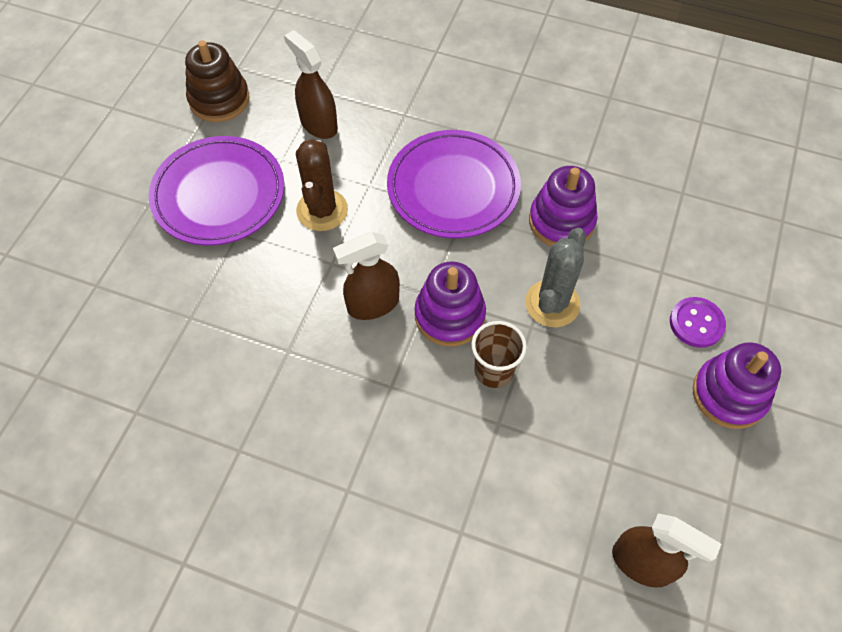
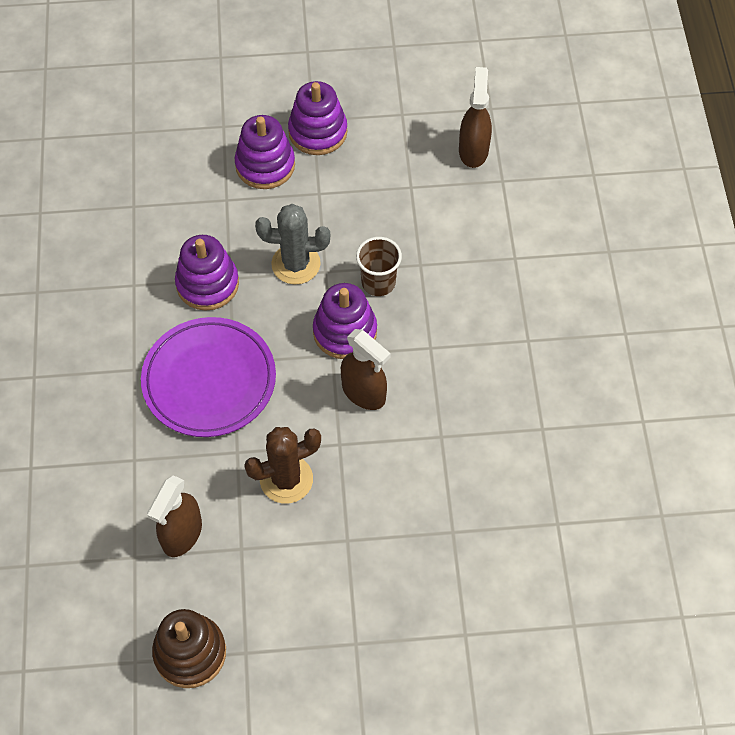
camera: 115 degrees left, 0 degrees up
(219, 195) = (312, 582): purple plate -> none
(696, 323) = (265, 165): purple button -> purple stacking toy

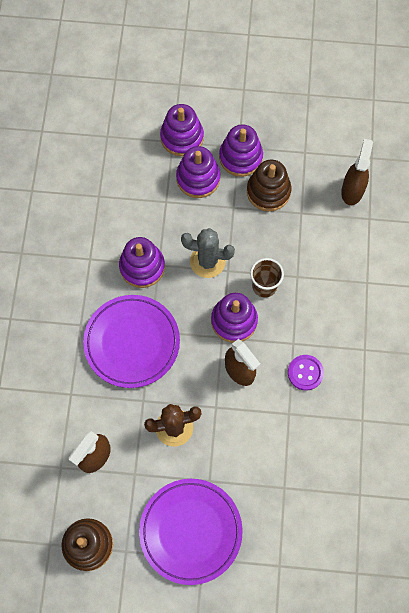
camera: 10 degrees right, 10 degrees up
(235, 119) = (182, 137): none -> purple stacking toy
(333, 610) = (190, 531): none -> purple plate
(362, 167) = (268, 191): none -> brown stacking toy
(453, 381) = (305, 373): none -> purple button

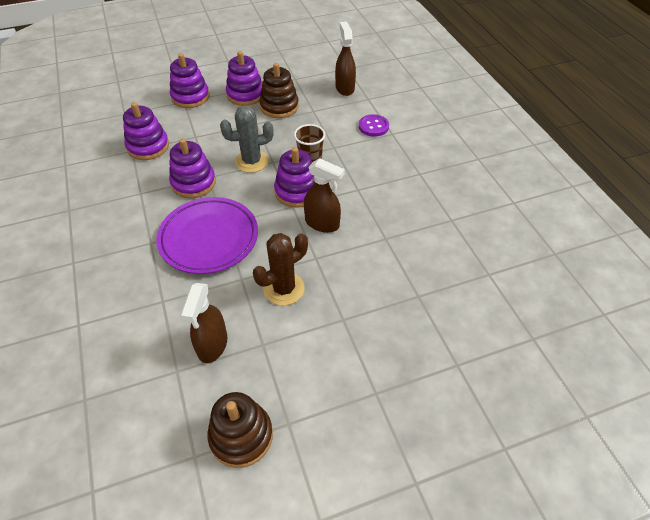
camera: 25 degrees left, 20 degrees down
(190, 531) = (349, 372): purple plate -> none
(198, 178) = (216, 115): purple stacking toy -> purple stacking toy (148, 146)
(305, 373) = (381, 205): purple button -> purple button (373, 126)

